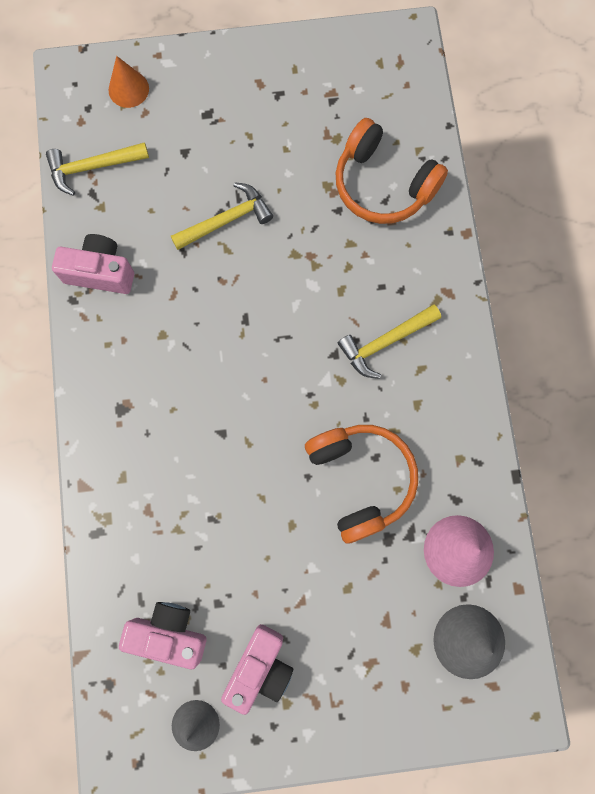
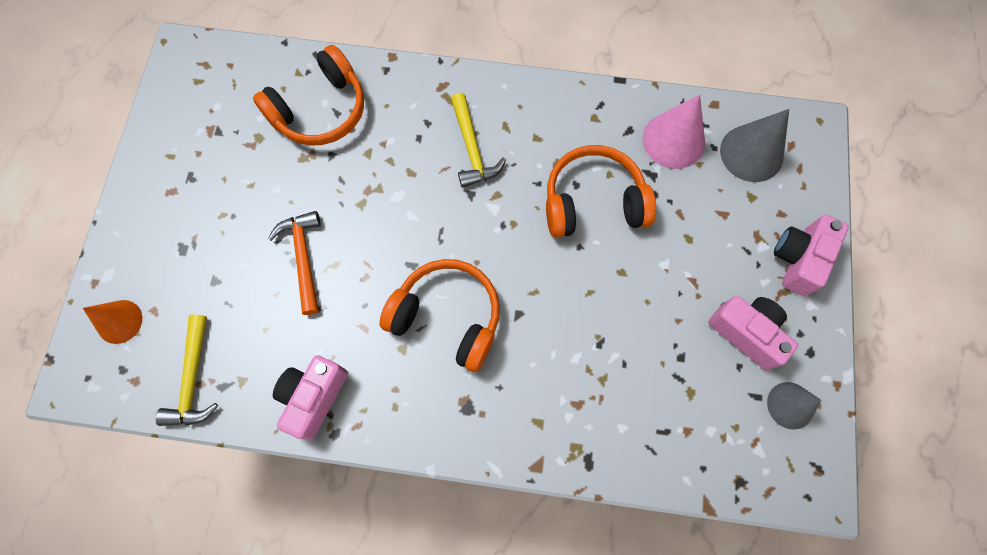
camera: 75 degrees left, 5 degrees down
(169, 633) = (701, 411): pink camera -> pink camera (798, 259)
(202, 367) = (447, 317): none -> orange headphones
(226, 220) = (303, 258): yellow hammer -> orange hammer

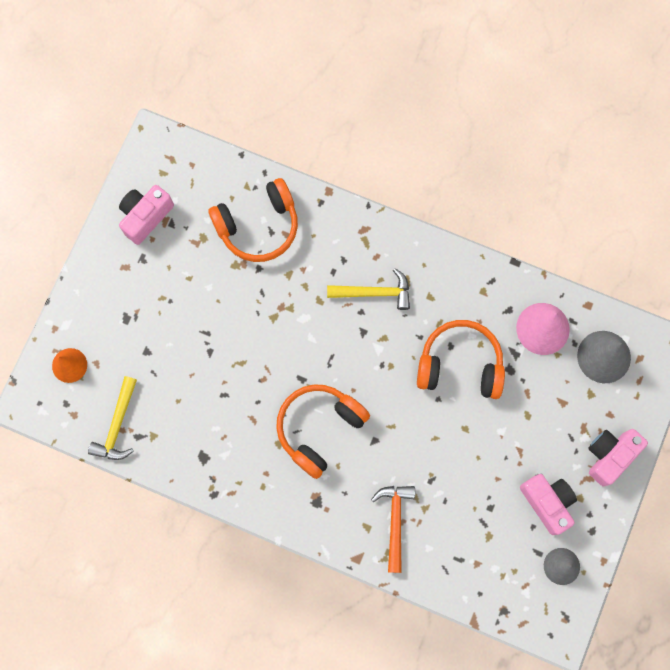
camera: 15 degrees right, 5 degrees up
(303, 258) = (219, 351): orange hammer -> orange hammer (395, 522)
(314, 397) = (204, 463): pink camera -> pink camera (146, 217)
(447, 317) = (319, 428): orange headphones -> orange headphones turned 90 degrees counterclockwise
(472, 148) = (374, 292): yellow hammer -> yellow hammer turned 90 degrees counterclockwise

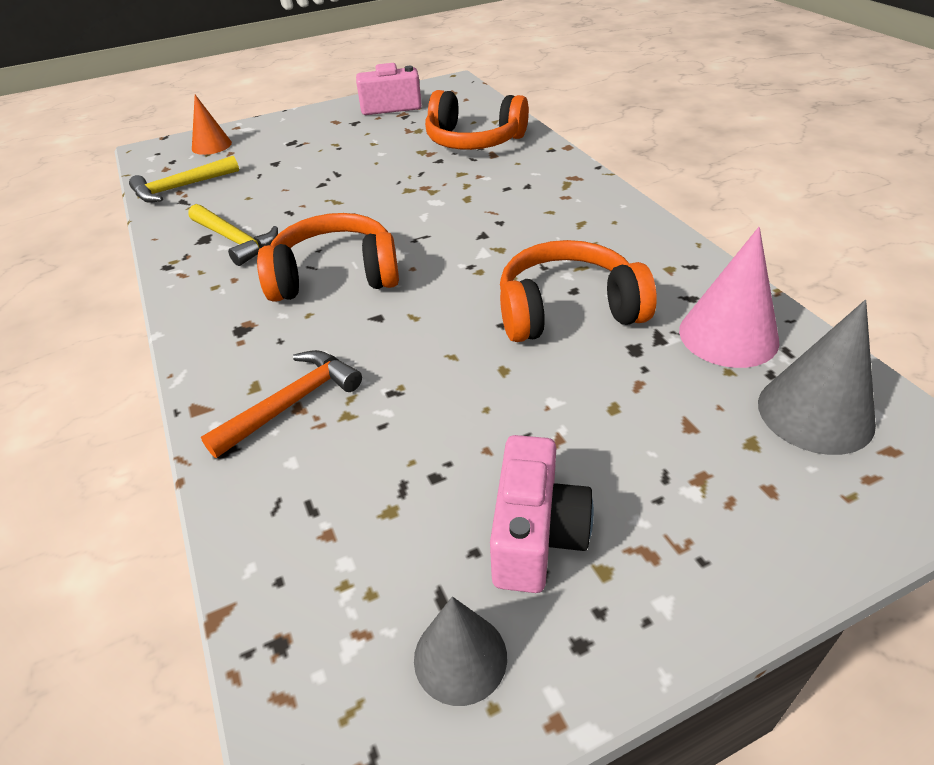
camera: 45 degrees right, 35 degrees down
(374, 292) = (532, 216): yellow hammer -> yellow hammer (235, 240)
(460, 364) = (567, 310): orange headphones -> orange headphones turned 60 degrees counterclockwise
(610, 455) = (722, 547): pink camera -> none

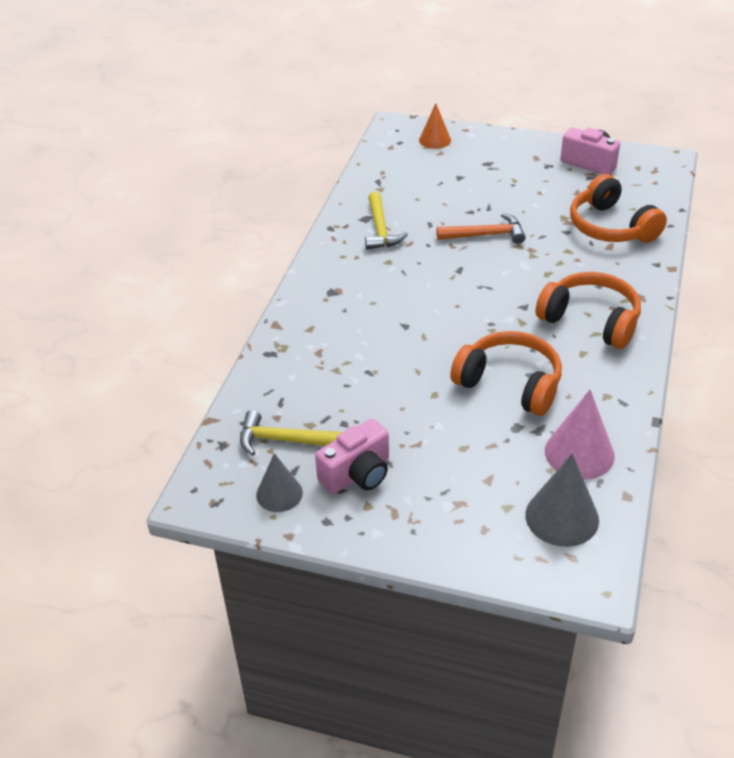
camera: 40 degrees right, 0 degrees up
(181, 187) = (386, 169): yellow hammer -> yellow hammer (284, 440)
(292, 403) = (318, 348): orange hammer -> orange hammer (486, 235)
(335, 276) = (410, 286): orange headphones -> orange headphones (590, 320)

